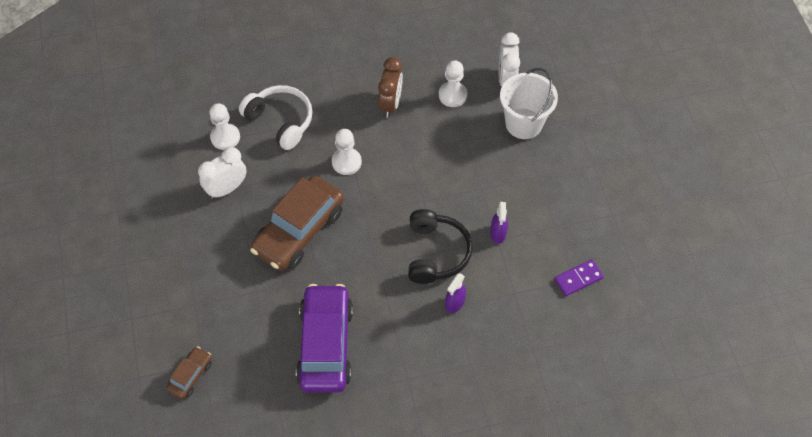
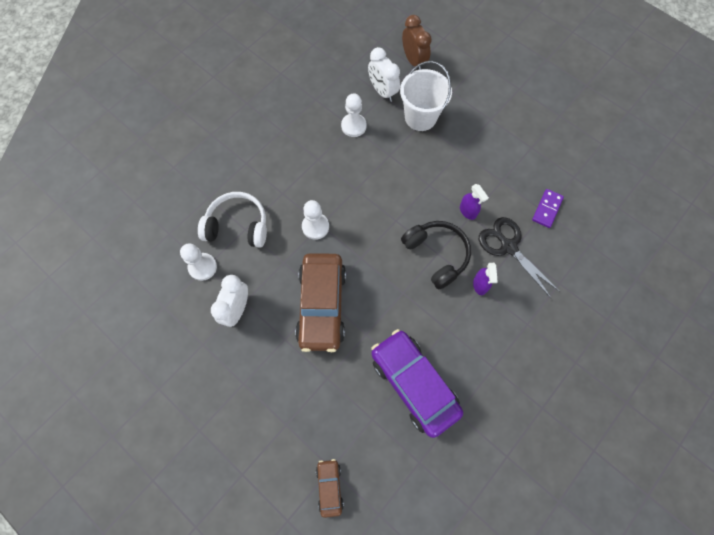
camera: 35 degrees left, 10 degrees up
(390, 104) = (313, 160): brown clock -> brown clock (413, 61)
(510, 288) = (508, 246): none -> black scissors

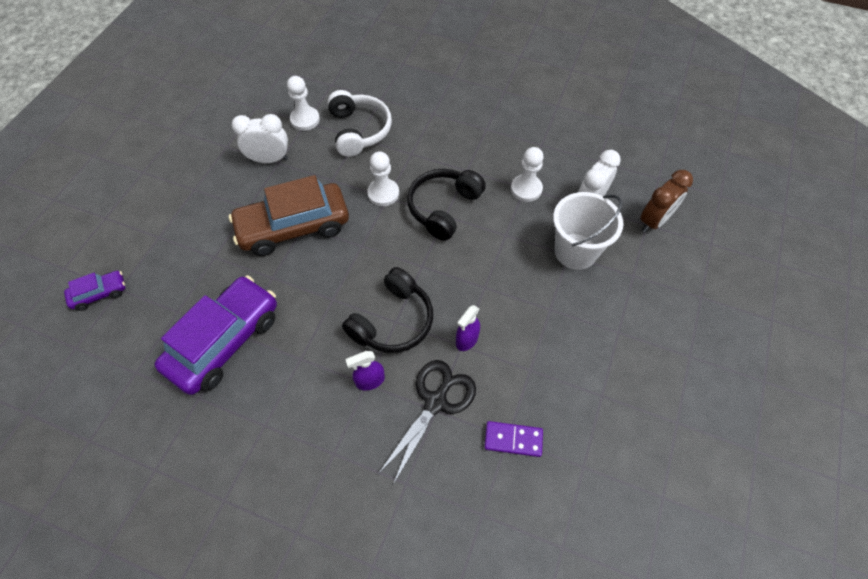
camera: 70 degrees right, 10 degrees down
(329, 487) = (100, 293): brown car -> purple car
(348, 188) = (443, 208): none -> black headphones

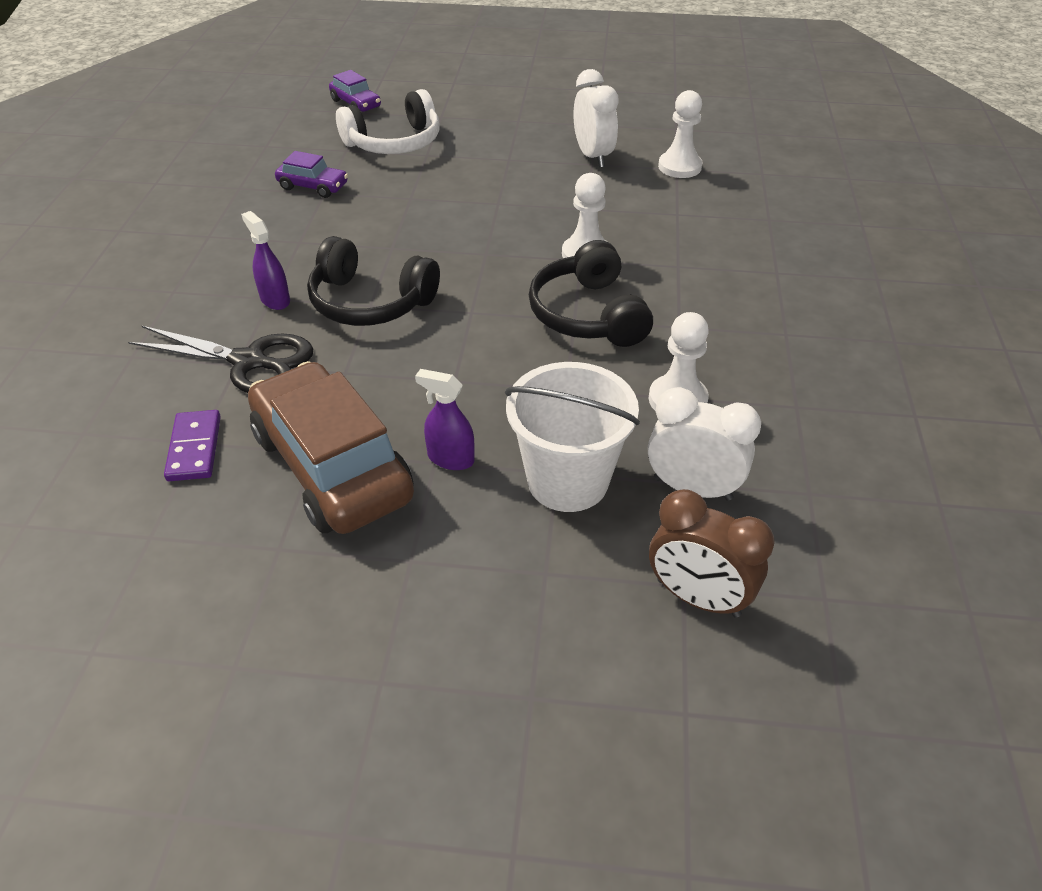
camera: 75 degrees right, 15 degrees down
(225, 341) = (313, 186): purple car -> purple car, size x0.47
(294, 227) = (492, 196): brown car -> brown car (332, 466)
(359, 130) = (691, 212): white headphones -> white headphones (394, 143)
(443, 208) = (588, 314): black headphones -> black headphones turned 120 degrees counterclockwise
(466, 340) = (354, 376): purple spray bottle -> purple spray bottle (450, 458)

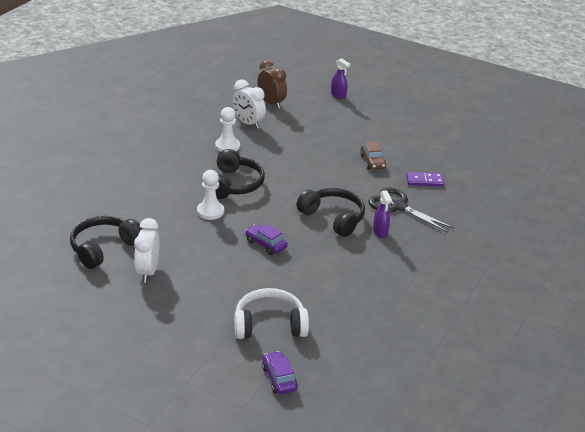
camera: 160 degrees left, 10 degrees down
(195, 448) = (424, 181): purple domino -> purple domino turned 75 degrees clockwise
(313, 186) = (339, 301): purple car -> purple car (265, 244)
(332, 466) = (372, 162): brown car -> brown car, size x0.47
(450, 458) = (327, 152): purple spray bottle -> purple spray bottle (338, 95)
(567, 481) = (289, 136): white bucket -> none
(679, 167) = (104, 248): white pawn -> black headphones

